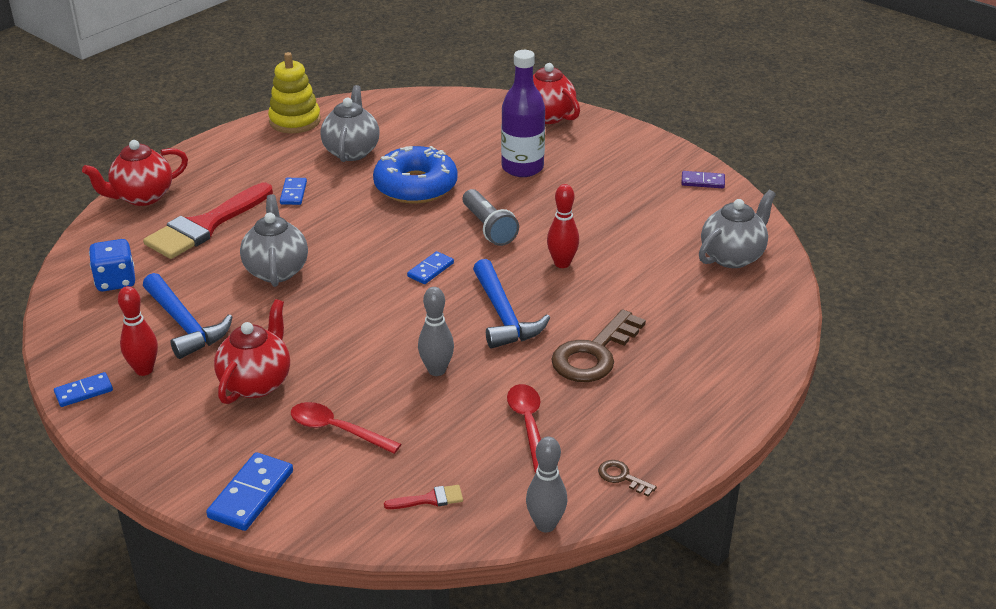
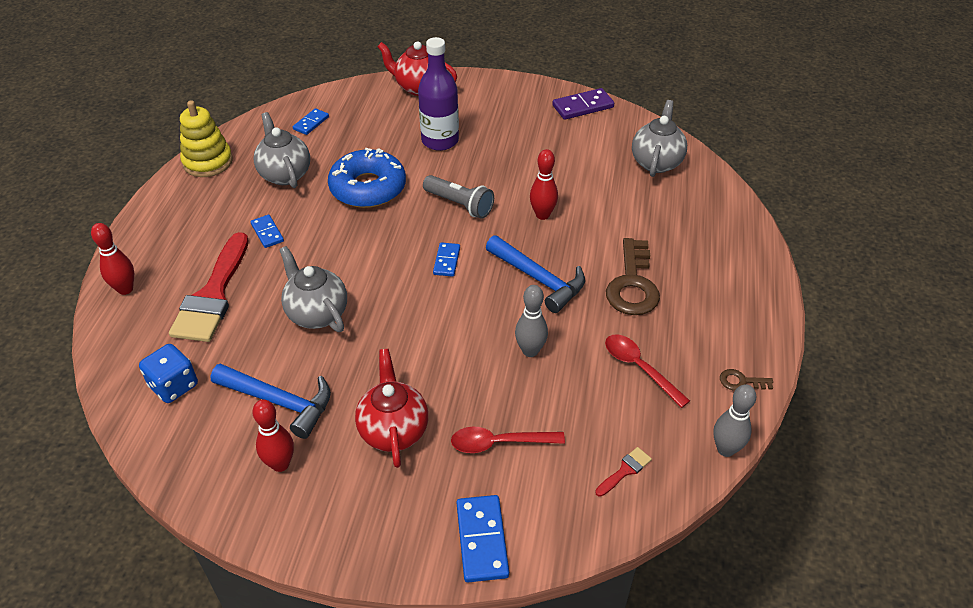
camera: 30 degrees left, 10 degrees up
(84, 392) = (241, 513): blue domino -> blue domino (311, 123)
(142, 197) = (125, 289): red teapot -> red bowling pin
(702, 182) = (583, 106): purple domino -> purple domino, size x1.59

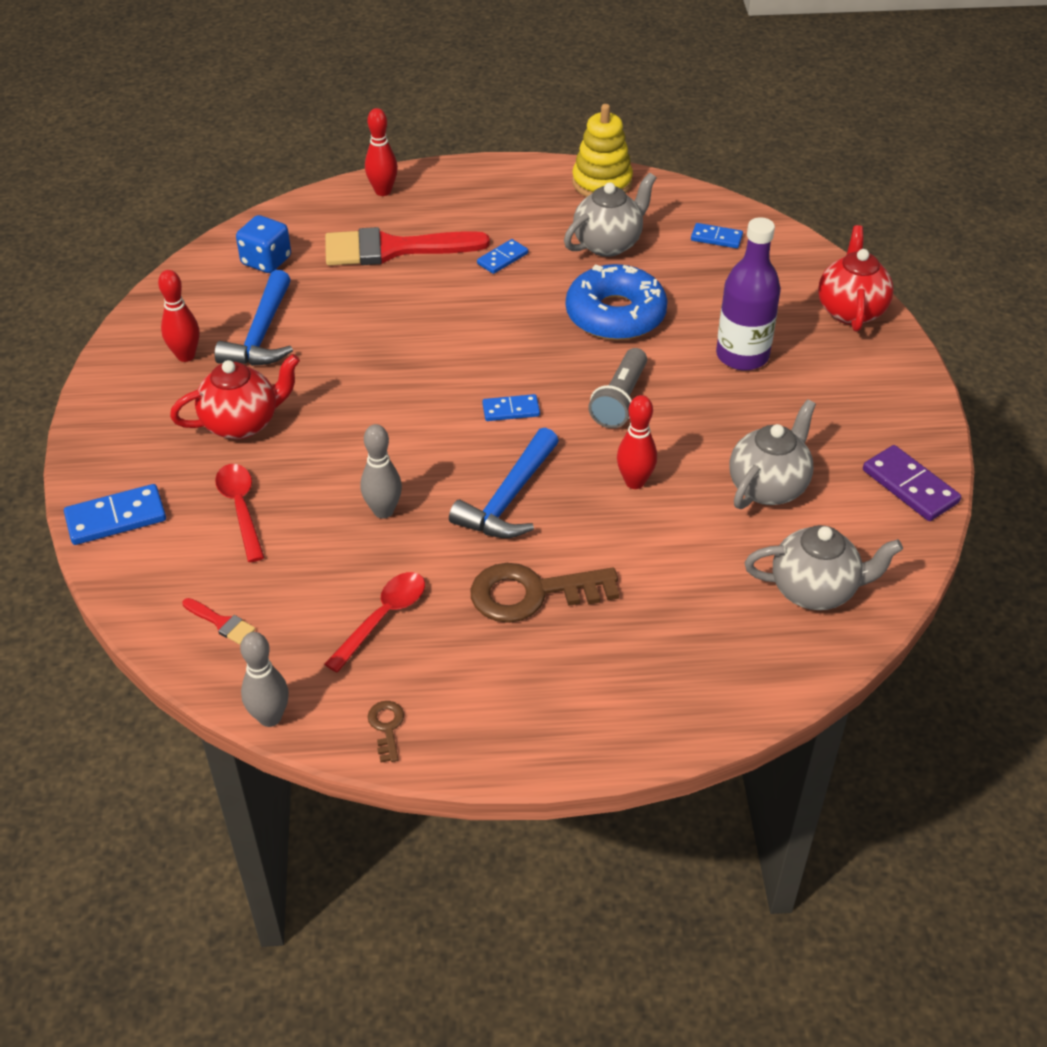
camera: 75 degrees right, 0 degrees up
(316, 313) = (390, 328): grey teapot -> grey teapot (768, 487)

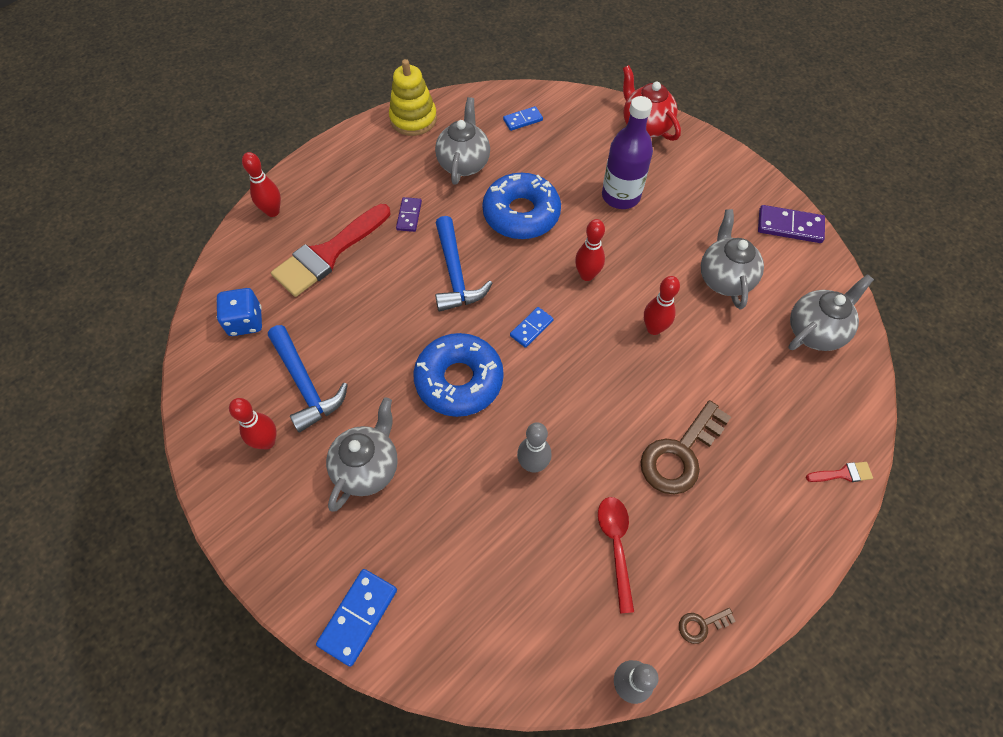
camera: 40 degrees left, 15 degrees up
(221, 623) = (521, 638): red brush -> red brush (843, 474)
(241, 508) = (439, 537): red spoon -> none
(242, 423) = (367, 467): red teapot -> grey teapot
(386, 727) = (701, 625): brown key -> brown key turned 60 degrees counterclockwise
(394, 409) = (459, 380): none -> blue donut
(502, 258) = (409, 216): blue domino -> purple domino
(509, 498) = (597, 395): blue hammer -> blue hammer (455, 274)
(620, 400) = (587, 275): grey flashlight -> red bowling pin

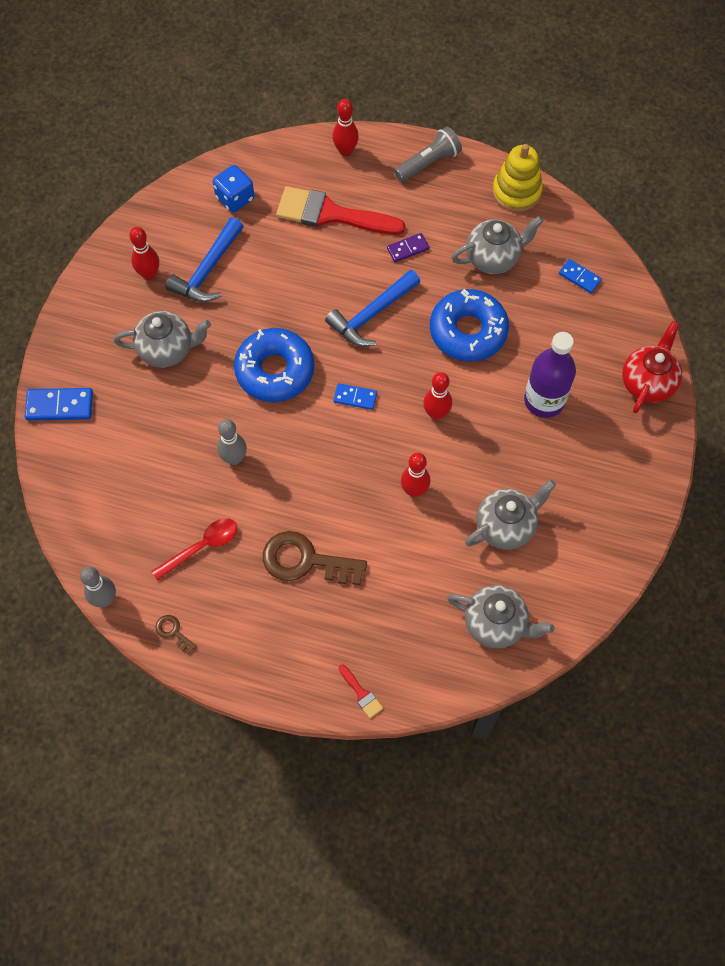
camera: 60 degrees right, 5 degrees up
(336, 161) = (428, 163): none -> grey flashlight
(789, 226) = (607, 560): purple domino -> none

